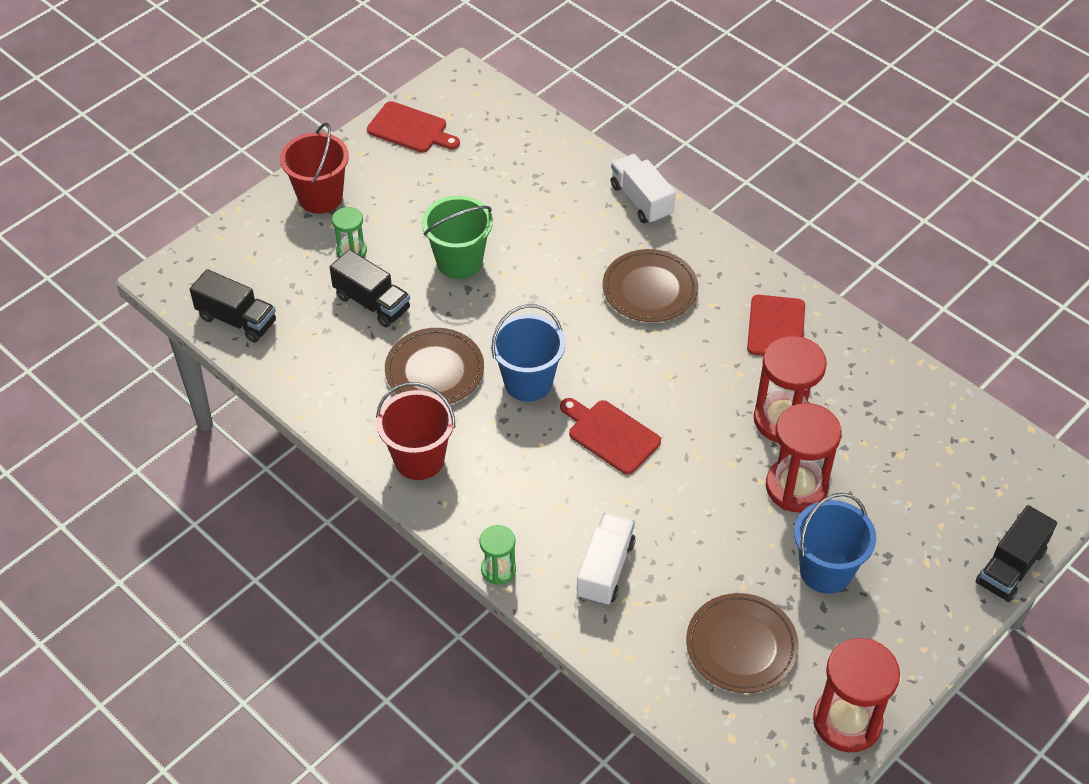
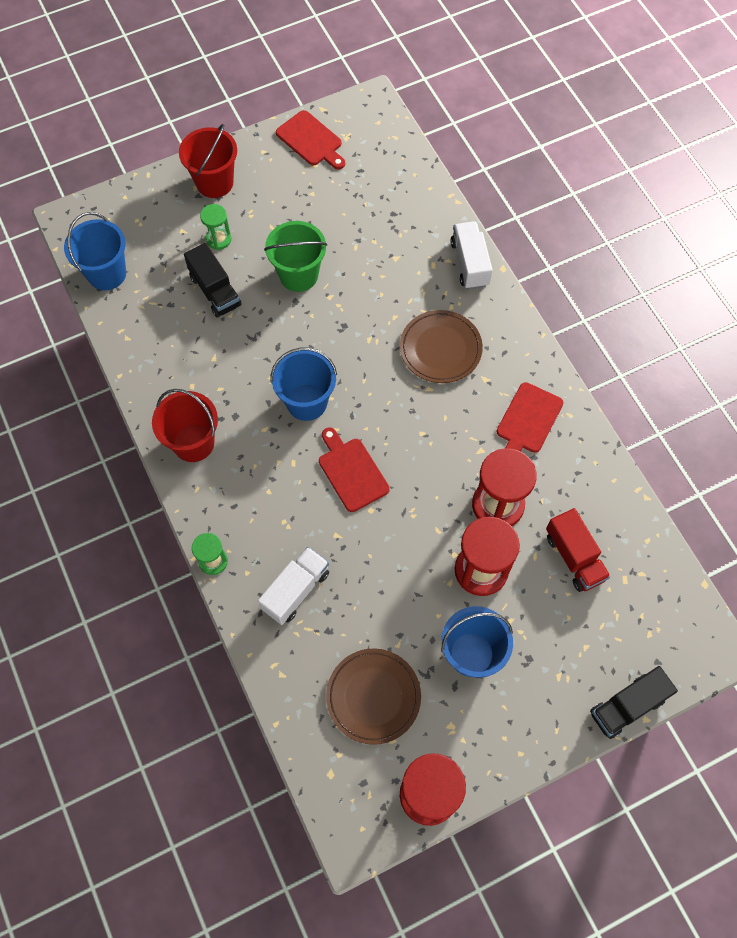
camera: 20 degrees right, 15 degrees up
(237, 320) = (106, 273): black truck -> blue bucket
(434, 371) = (238, 368): brown plate -> none
(887, 445) = (574, 557): none -> red truck

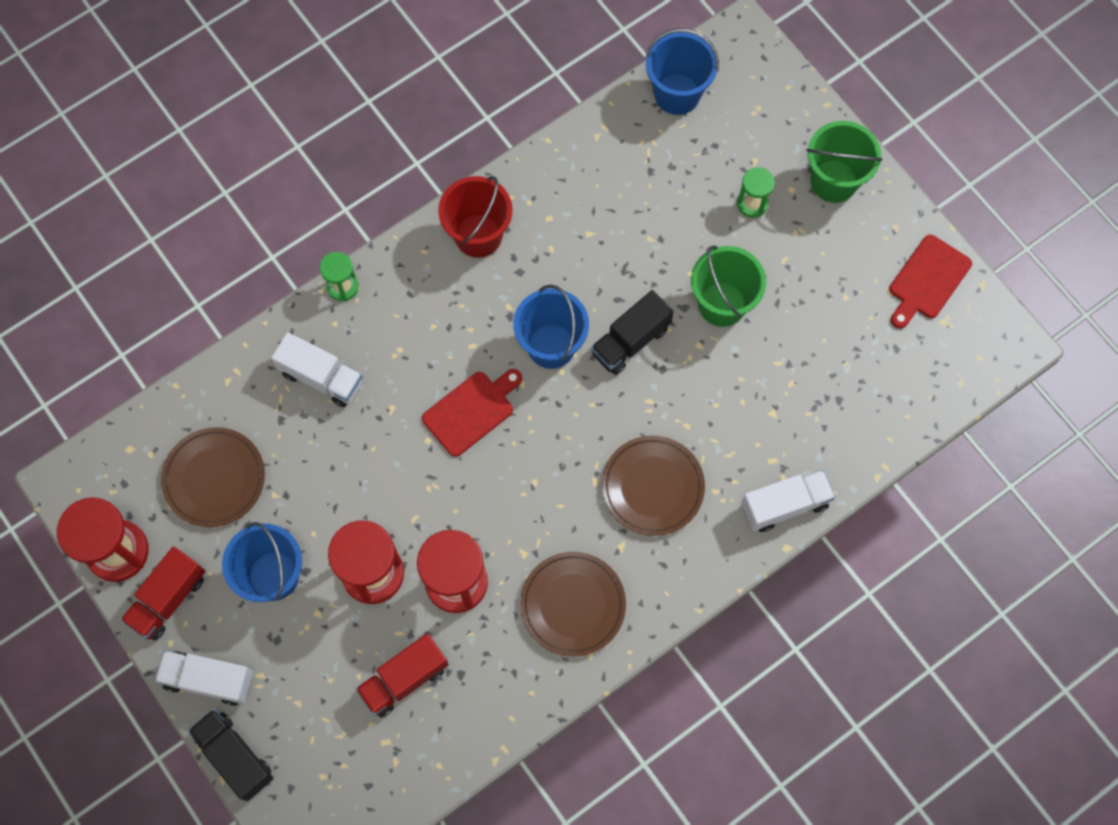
camera: 80 degrees right, 5 degrees up
(214, 182) = (833, 181): red bucket -> green bucket
(215, 291) = (679, 215): black truck -> black truck (630, 341)
(480, 751) = (168, 599): none -> red truck
(528, 421) = (573, 605): red cutting board -> brown plate
(557, 722) = (209, 679): none -> white truck

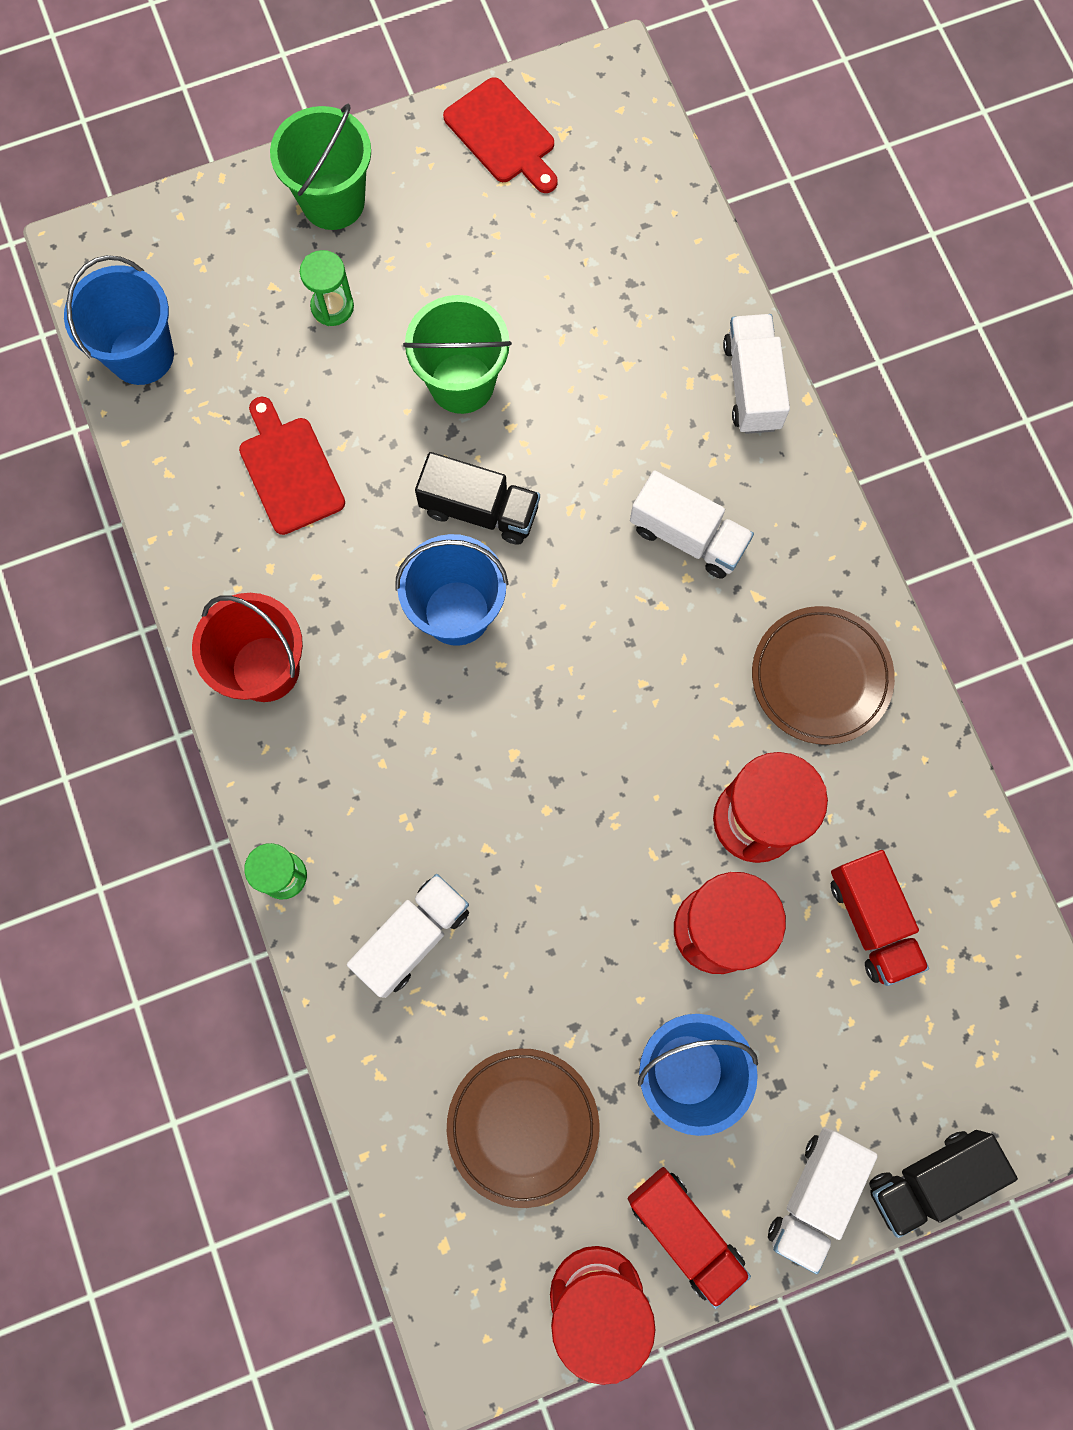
camera: 75 degrees left, 5 degrees up
(471, 411) = (520, 741): red cutting board -> red cutting board (289, 470)
(630, 341) = (479, 510): black truck -> black truck turned 45 degrees counterclockwise
(652, 487) = (688, 536): brown plate -> white truck

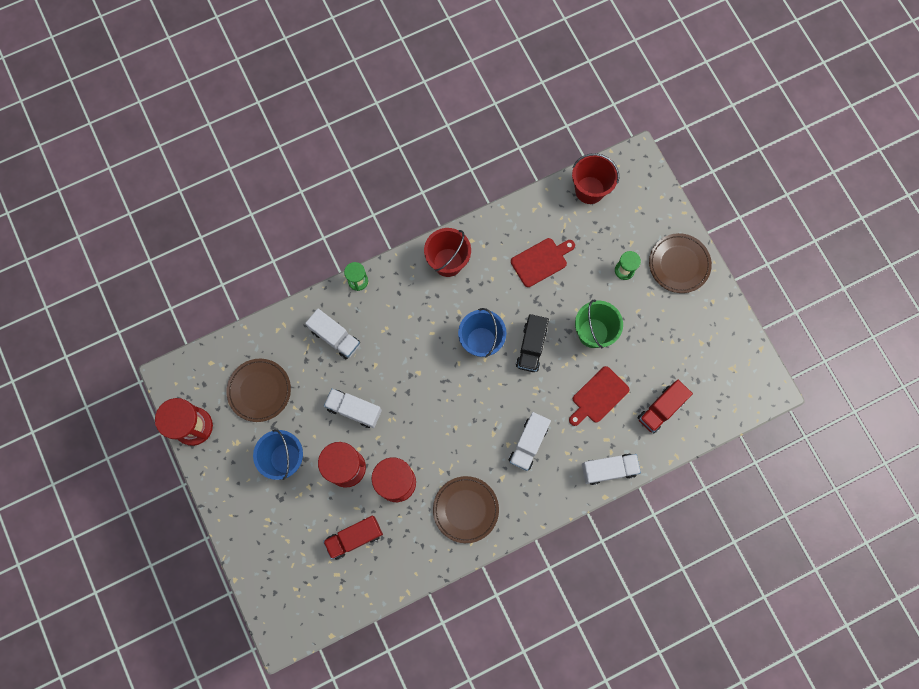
camera: 85 degrees right, 0 degrees up
(141, 355) = (589, 190): blue bucket -> red bucket
(333, 201) = (679, 264): green bucket -> brown plate
(503, 135) = (726, 340): red cutting board -> red cutting board (598, 396)
(684, 1231) = (219, 461): red truck -> red truck (661, 409)
(814, 1195) = (236, 516): white truck -> white truck (354, 410)
(929, 1179) = (244, 567): black truck -> none

